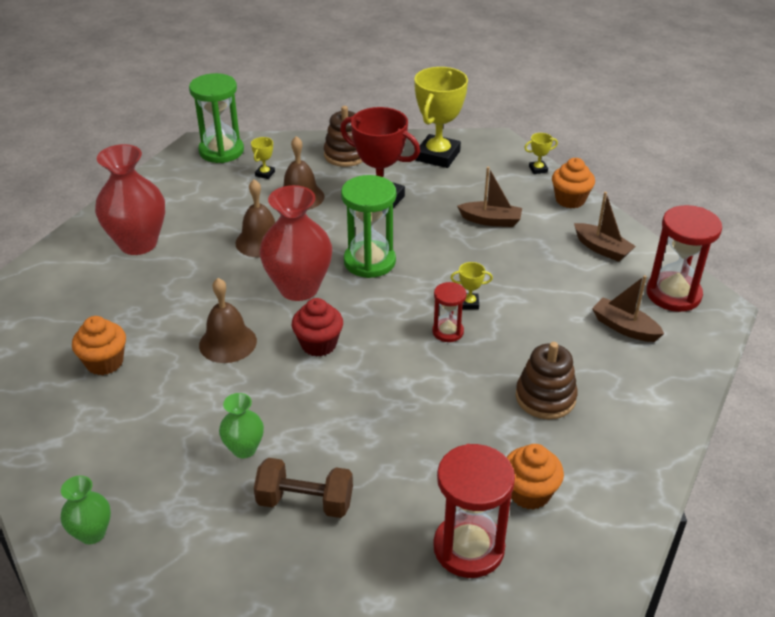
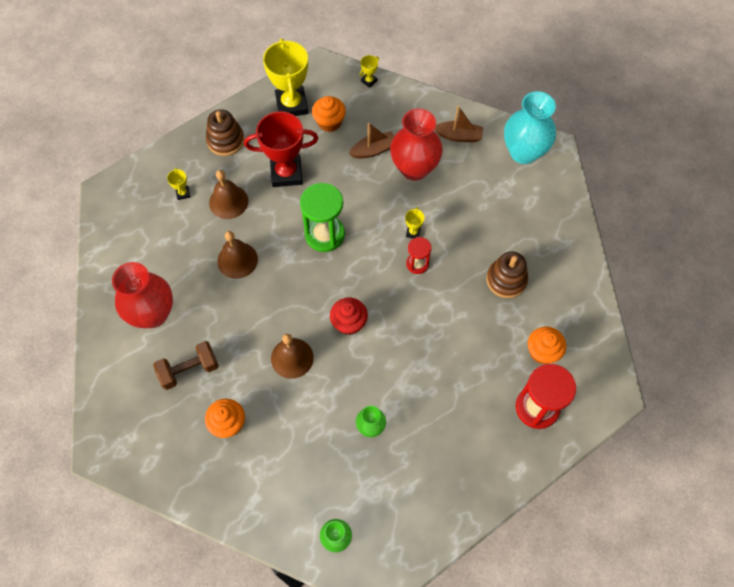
camera: 35 degrees left, 25 degrees up
(221, 151) = (129, 188): green hourglass -> none
(299, 288) = (298, 285): red vase -> red vase (414, 168)
(305, 502) = (433, 438): brown dumbbell -> brown dumbbell (189, 370)
(469, 303) = (413, 232): yellow trophy -> yellow trophy turned 45 degrees counterclockwise
(570, 200) = (410, 100): orange cupcake -> orange cupcake (329, 122)
(624, 327) = (513, 197): brown boat -> none
(673, 294) = (523, 152): red hourglass -> turquoise vase

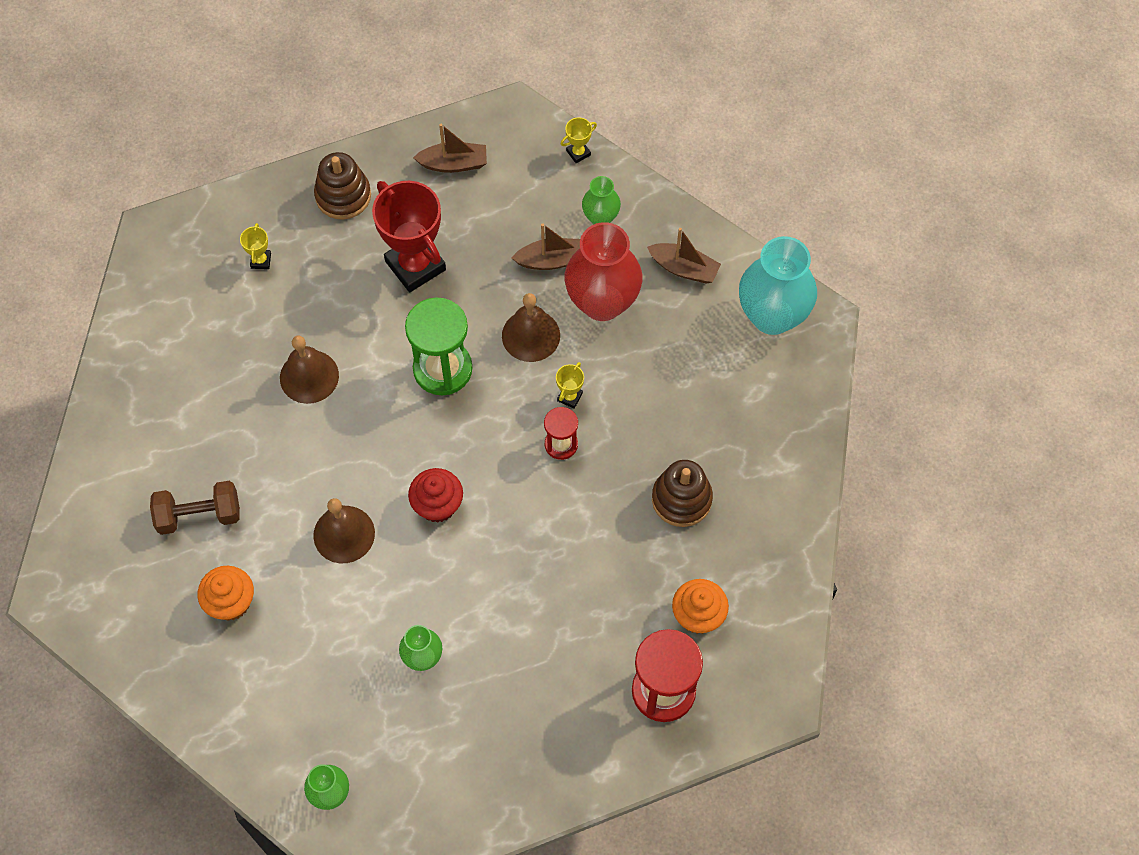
camera: 15 degrees right, 0 degrees up
(153, 314) = (172, 424): red vase -> none
(228, 201) = (321, 288): brown bell -> brown bell (531, 335)
(286, 173) = (415, 265): red trophy -> red trophy turned 45 degrees clockwise
(291, 105) = (454, 164): yellow trophy -> brown boat
(329, 122) = (500, 203): orange cupcake -> none
(396, 117) = (600, 217): none -> green vase

